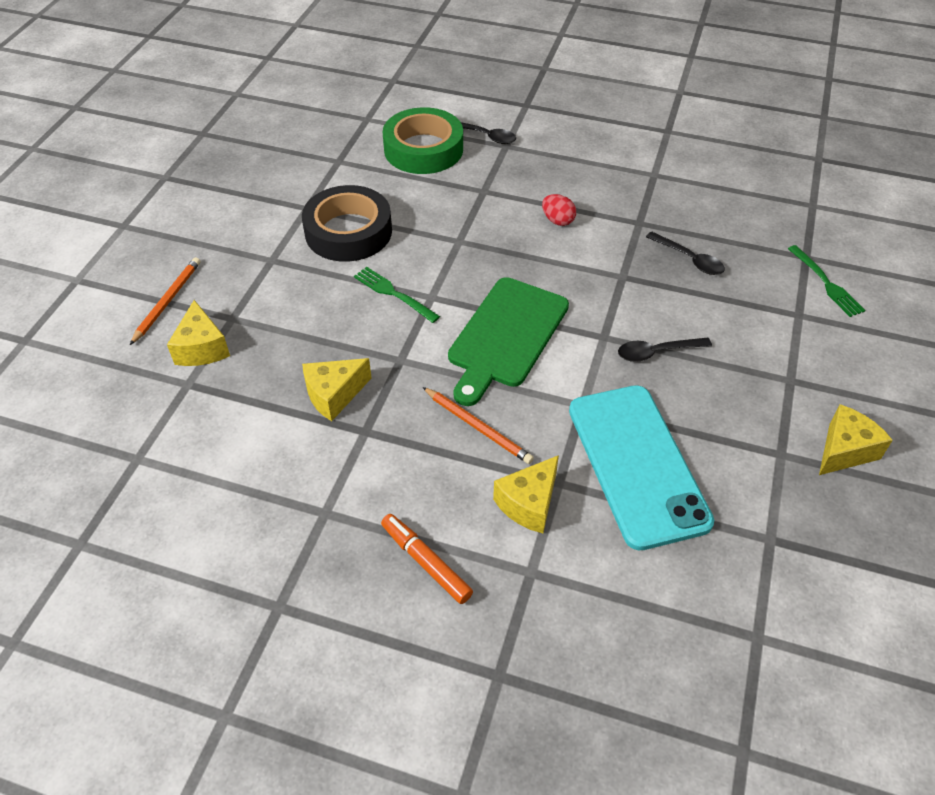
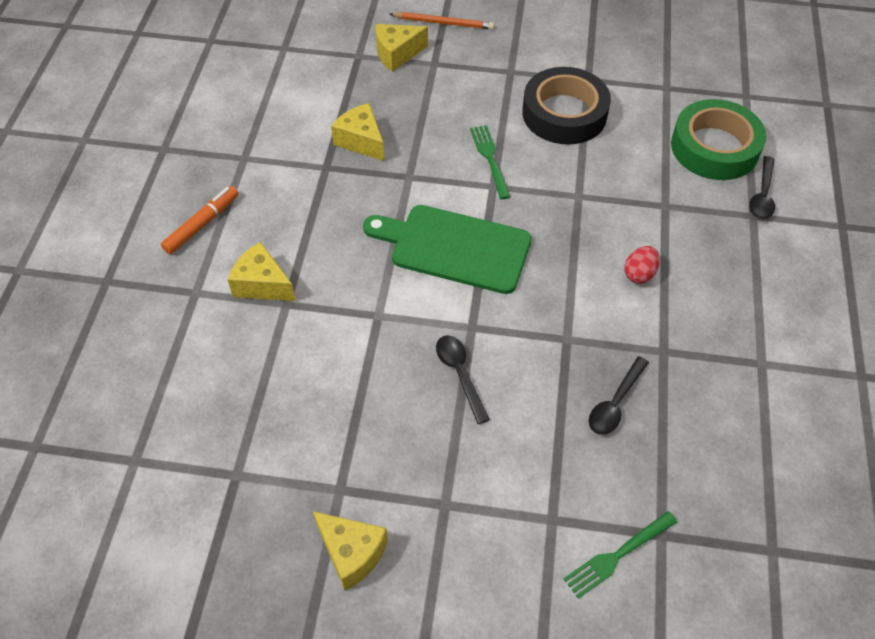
camera: 80 degrees right, 5 degrees up
(393, 294) = (490, 159): green fork -> green fork turned 45 degrees counterclockwise
(478, 427) = (340, 240): orange pencil -> none
(637, 464) = (312, 362): turquoise phone -> none

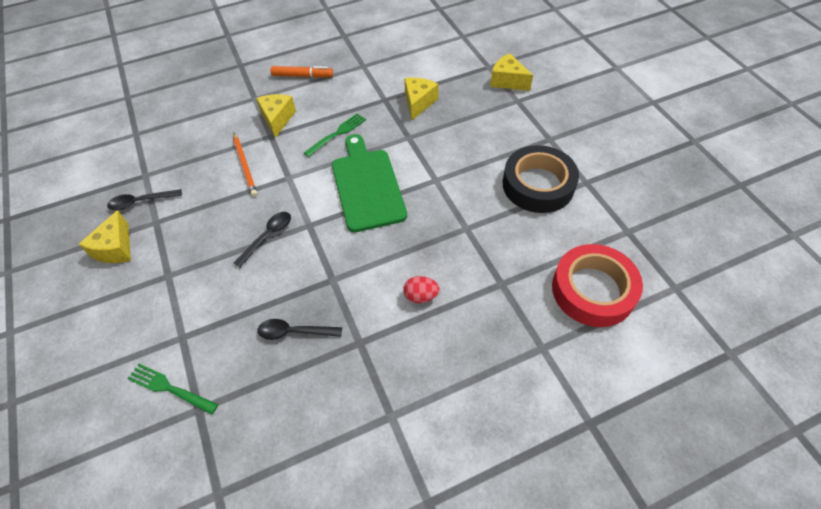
camera: 60 degrees right, 0 degrees up
(443, 23) = (559, 87): orange pencil -> orange pencil (245, 166)
(490, 159) = (458, 167): green fork -> green fork (337, 134)
(714, 147) = (593, 290): green tape -> red tape
(762, 195) = (571, 345): black spoon -> black spoon (141, 202)

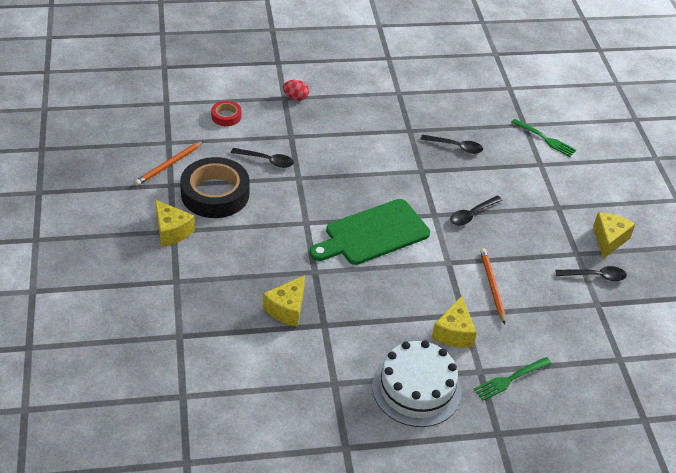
camera: 170 degrees left, 10 degrees down
(302, 76) = (416, 389): orange marker -> white cake
(337, 134) = (389, 296): green fork -> green fork (510, 379)
(367, 186) = (373, 234): green cutting board -> green cutting board turned 60 degrees clockwise
(421, 296) = (355, 144): red egg -> red egg (295, 98)
(507, 81) = (170, 308): yellow cheese -> yellow cheese (171, 231)
(510, 240) = (266, 160): none -> black spoon
(593, 290) = (226, 116): red tape -> red tape, size x0.47
(605, 203) = (169, 165): none -> orange pencil

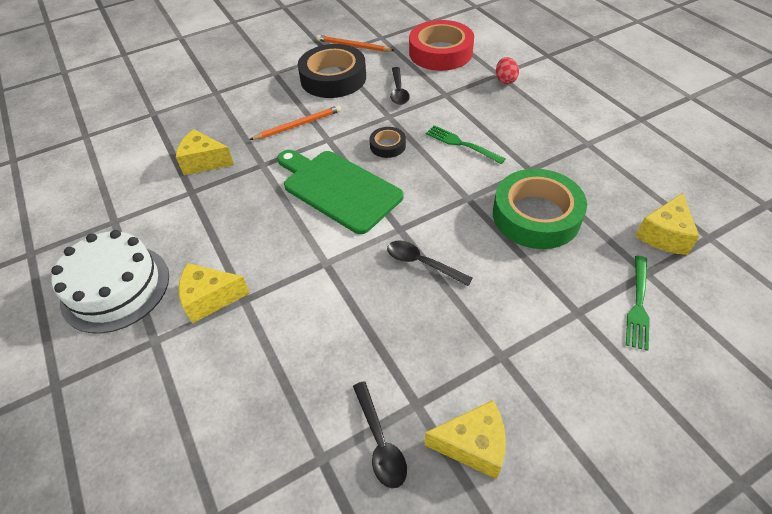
camera: 75 degrees right, 5 degrees up
(171, 231) = (273, 72): yellow cheese -> yellow cheese (664, 235)
(226, 116) = (440, 52): red tape -> red tape, size x2.11
(337, 191) = (387, 146): none -> black tape
(455, 147) = (536, 215): black spoon -> green tape
(492, 286) = (303, 316): orange pencil -> orange pencil (298, 125)
(510, 379) = (146, 377): green fork -> green fork (461, 144)

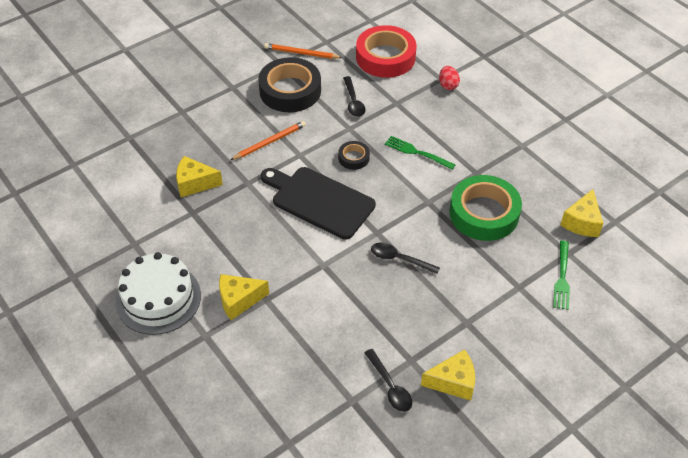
camera: 10 degrees left, 0 degrees up
(338, 189) = (319, 201): green cutting board -> black cutting board

